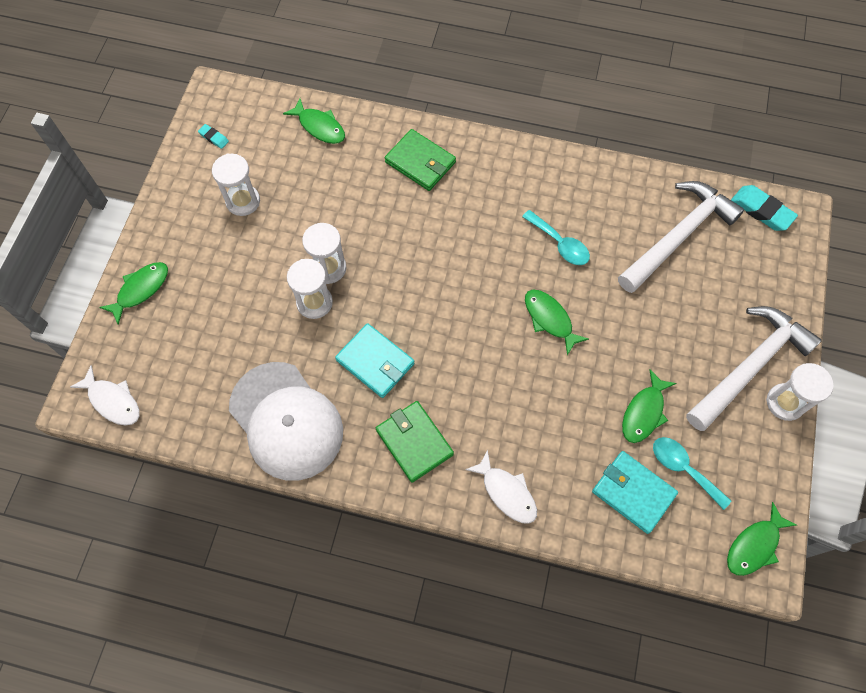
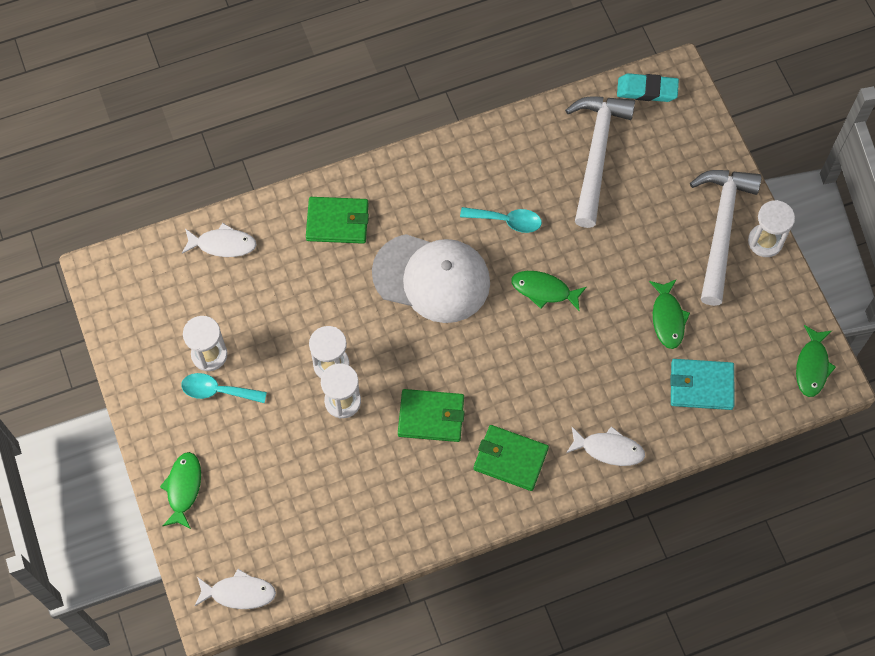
camera: 35 degrees left, 0 degrees up
(214, 138) = (134, 314): turquoise eraser -> none
(286, 421) = (396, 511): white cap -> white cap (431, 278)
(319, 126) = (223, 244): green fish -> white fish
(375, 362) = (431, 417): turquoise wallet -> green wallet
(683, 468) = (725, 343): turquoise spoon -> turquoise spoon (217, 391)

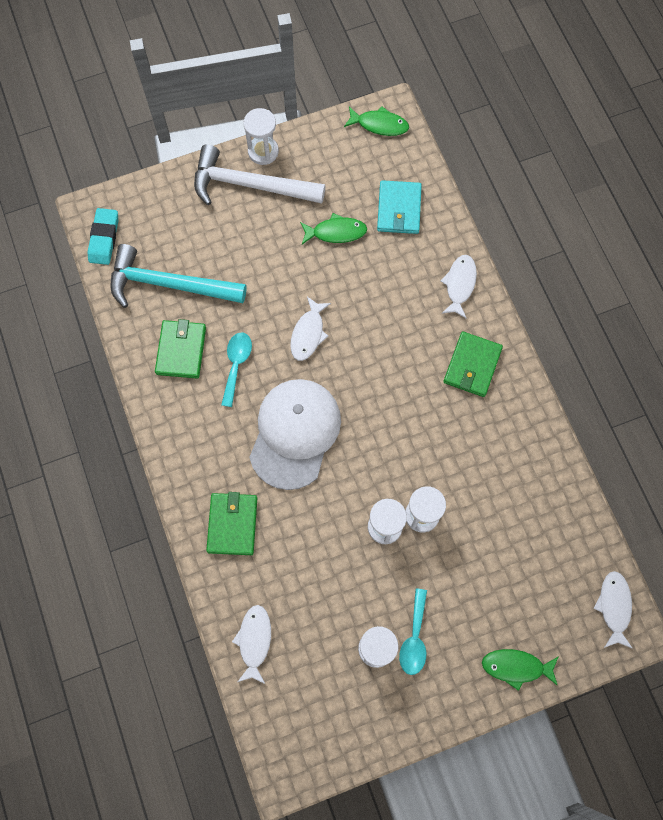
camera: 90 degrees left, 5 degrees up
(431, 417) = (434, 434): green wallet -> green wallet (181, 350)
(544, 290) = (308, 333): green fish -> white fish
(596, 154) = (169, 284): white hammer -> turquoise hammer

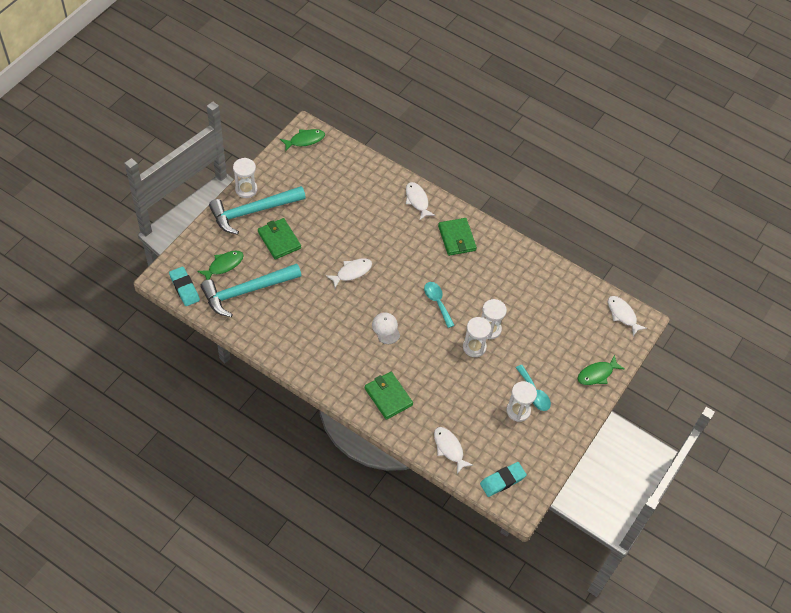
camera: 40 degrees left, 15 degrees down
(181, 350) = (283, 323): green wallet -> green wallet (279, 240)
(236, 365) = (322, 312): turquoise spoon -> turquoise spoon (437, 302)
(250, 185) = (253, 211): white hammer -> turquoise hammer
(287, 728) = (502, 480): none -> turquoise eraser
(295, 433) = (386, 329): white cap -> white cap, size x0.45
(308, 333) = (352, 272): white fish -> white fish turned 105 degrees counterclockwise
(336, 232) = (325, 210): green fish -> green fish (223, 265)
(399, 209) = (352, 179): turquoise wallet -> none

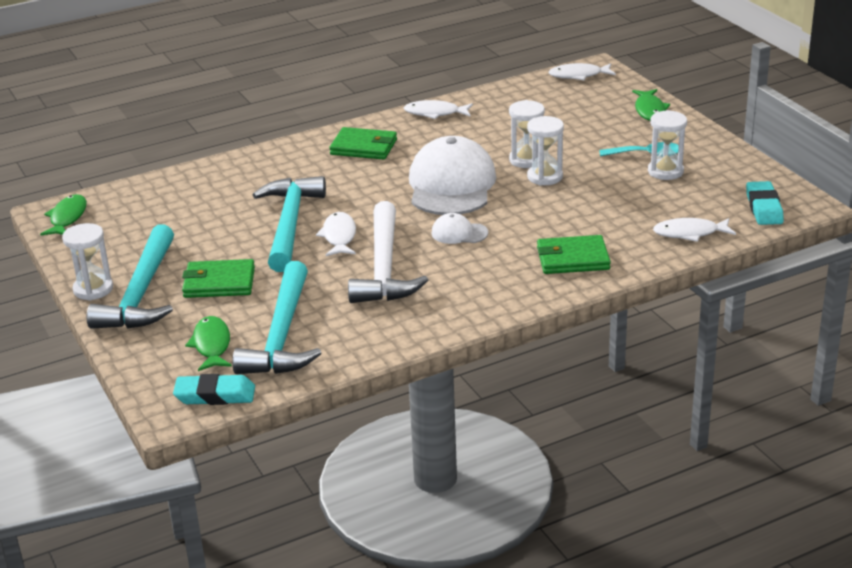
camera: 55 degrees left, 25 degrees down
(331, 308) = (384, 267): none -> white hammer
(352, 243) = (290, 224): none -> turquoise hammer
(417, 200) = (273, 159): white fish -> white fish (435, 113)
(437, 302) = (451, 185): turquoise spoon -> white cap

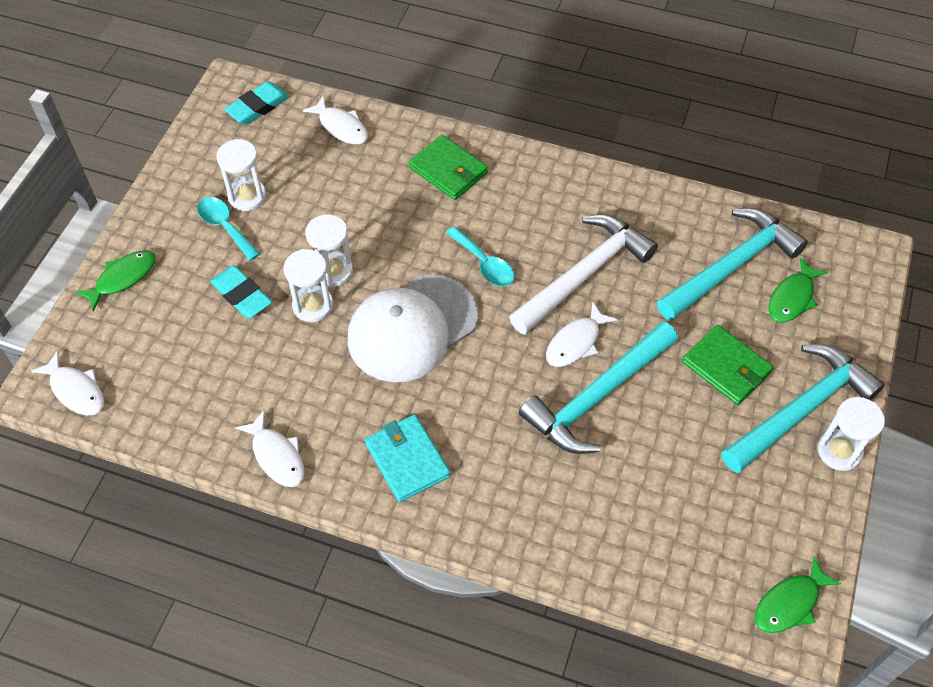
camera: 135 degrees left, 25 degrees up
(215, 395) = (830, 246): turquoise eraser -> turquoise eraser (241, 295)
(364, 147) = (407, 460): green wallet -> turquoise wallet
(459, 233) = (484, 264): white cap -> turquoise spoon

